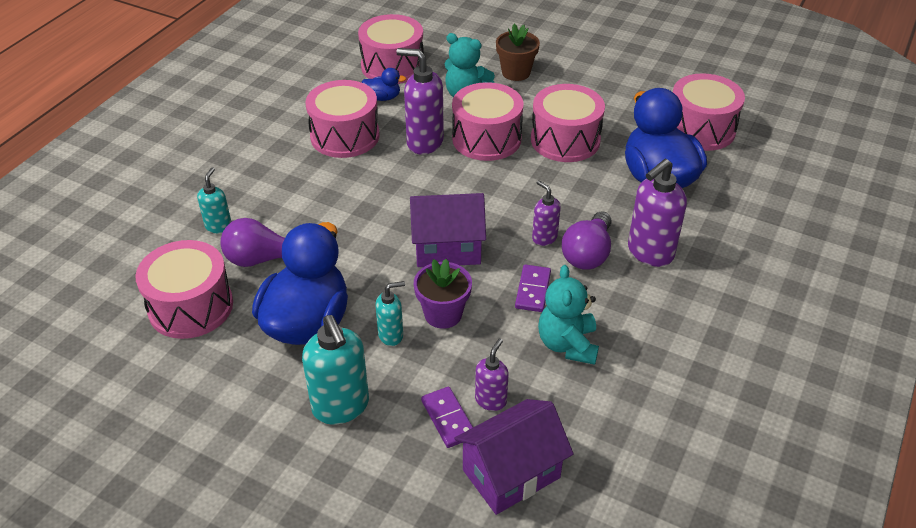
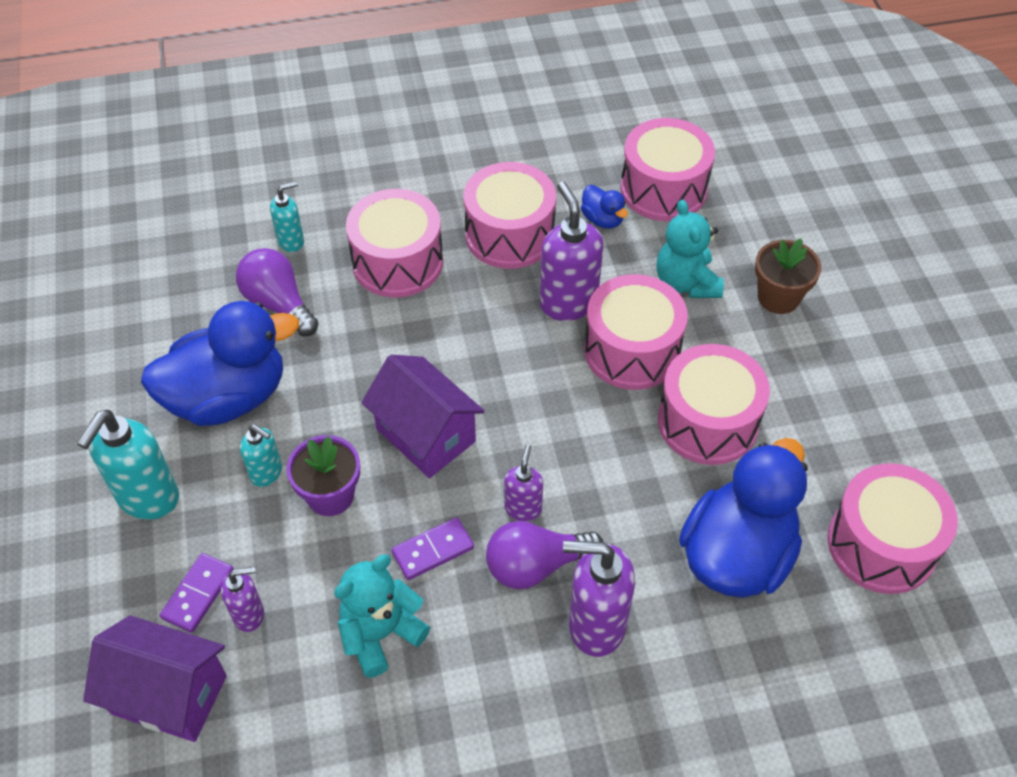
camera: 50 degrees right, 10 degrees up
(191, 306) = (177, 300): pink drum -> pink drum (397, 262)

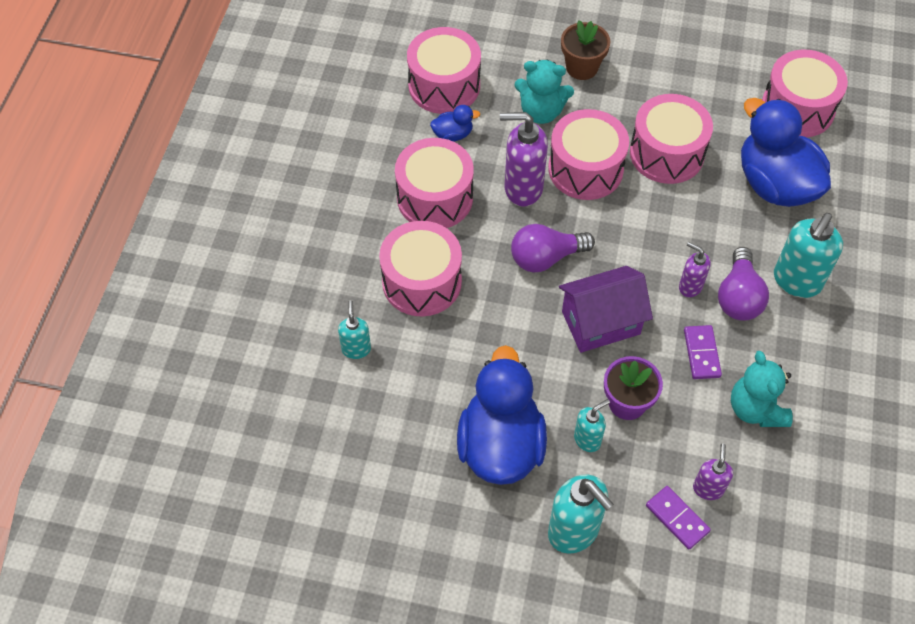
camera: 65 degrees left, 5 degrees up
(169, 695) = (754, 561): purple house -> none
(279, 304) = (421, 379): purple light bulb -> purple light bulb (546, 257)
(596, 625) = (796, 281): purple soap dispenser -> turquoise soap dispenser

